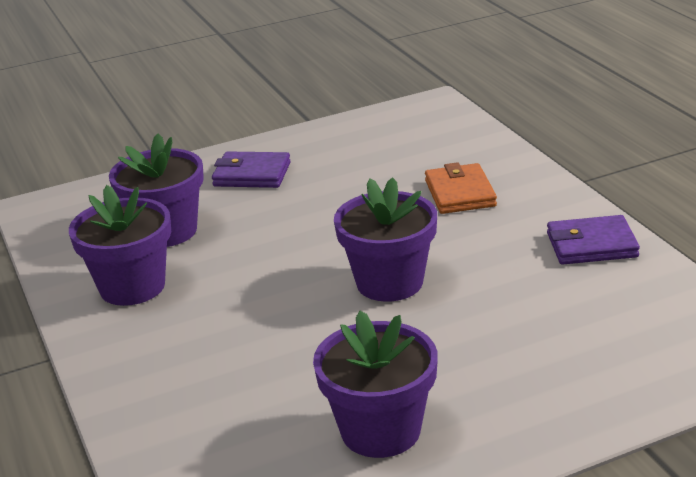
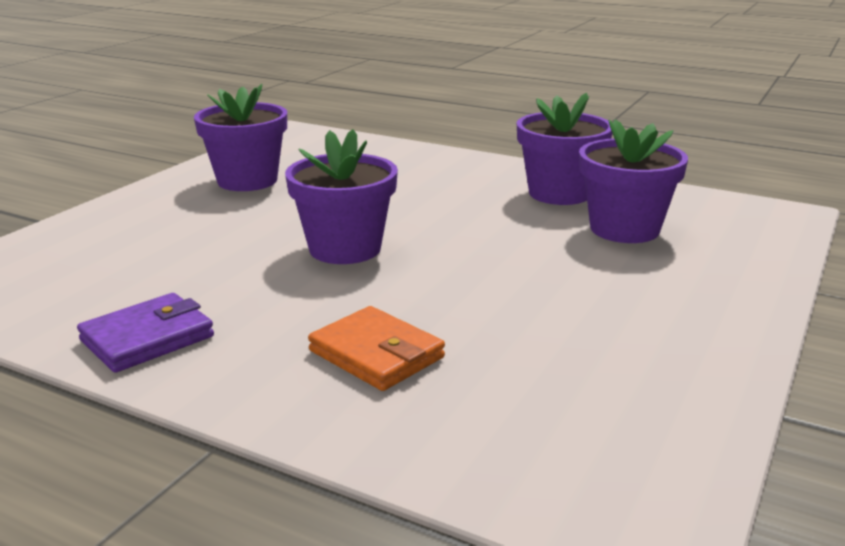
camera: 140 degrees right, 5 degrees down
(252, 174) = (669, 300): purple wallet -> none

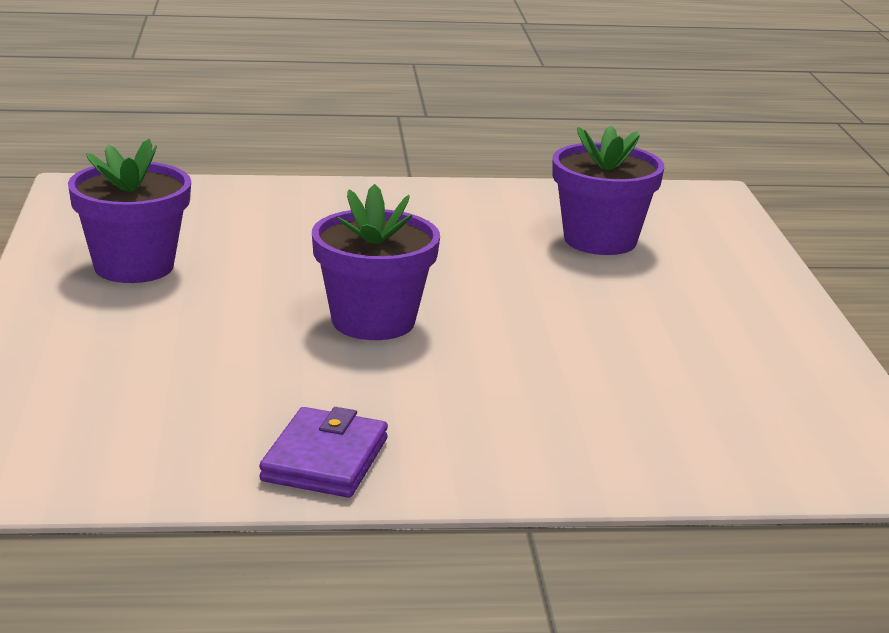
camera: 35 degrees left, 0 degrees up
(376, 354) = (553, 412): orange wallet -> none
(559, 193) = (494, 213): purple flower pot -> none

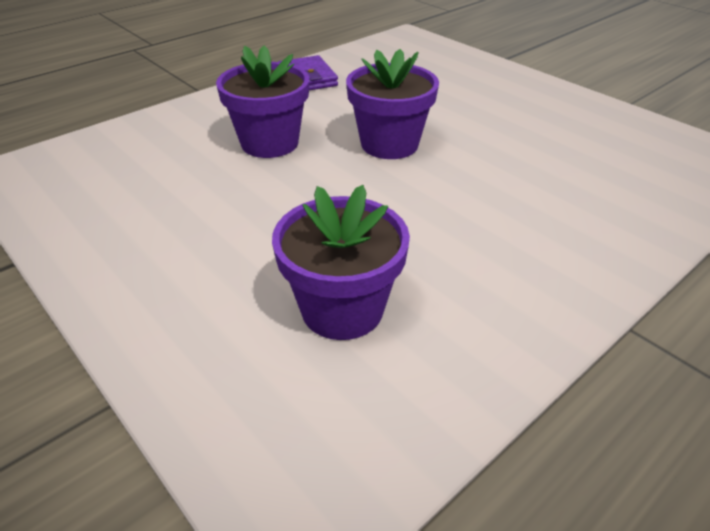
camera: 145 degrees right, 15 degrees up
(134, 266) = (564, 122): purple flower pot -> purple flower pot (269, 143)

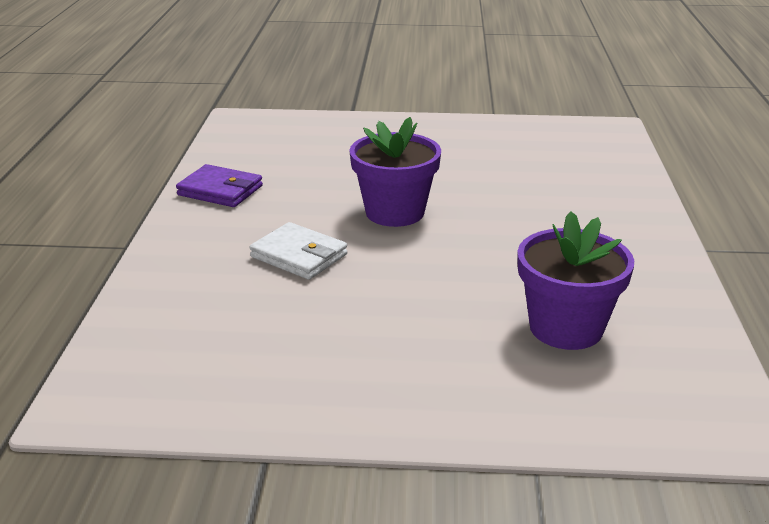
camera: 45 degrees left, 10 degrees down
(269, 143) = (299, 256): purple flower pot -> white wallet

